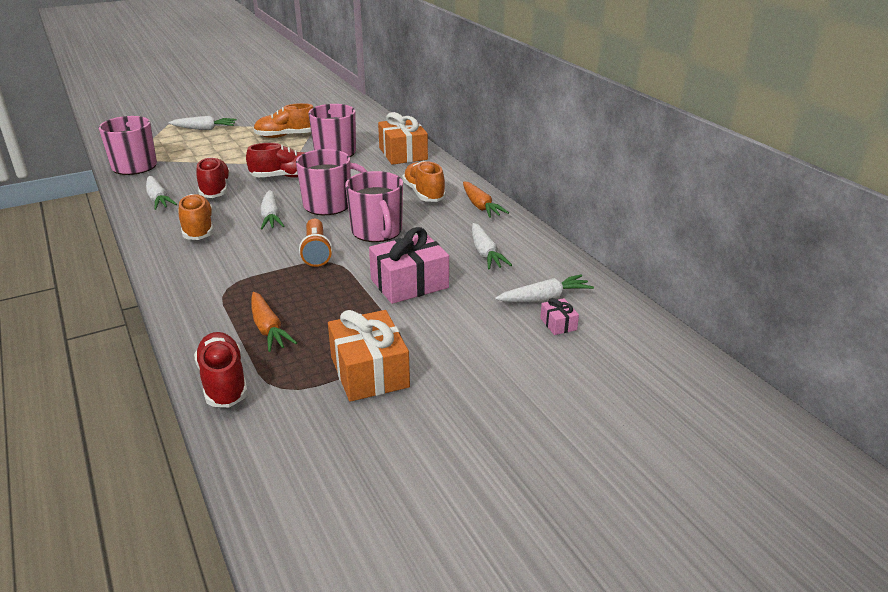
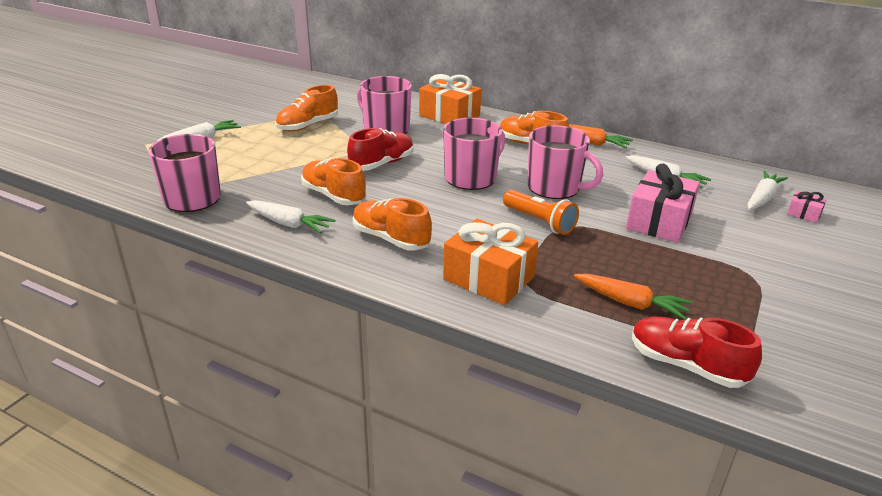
camera: 35 degrees left, 0 degrees up
(215, 189) = (333, 196): red shoe -> orange shoe
(271, 217) = (440, 204): white carrot -> none
(369, 372) = (766, 303): orange gift -> orange gift (488, 278)

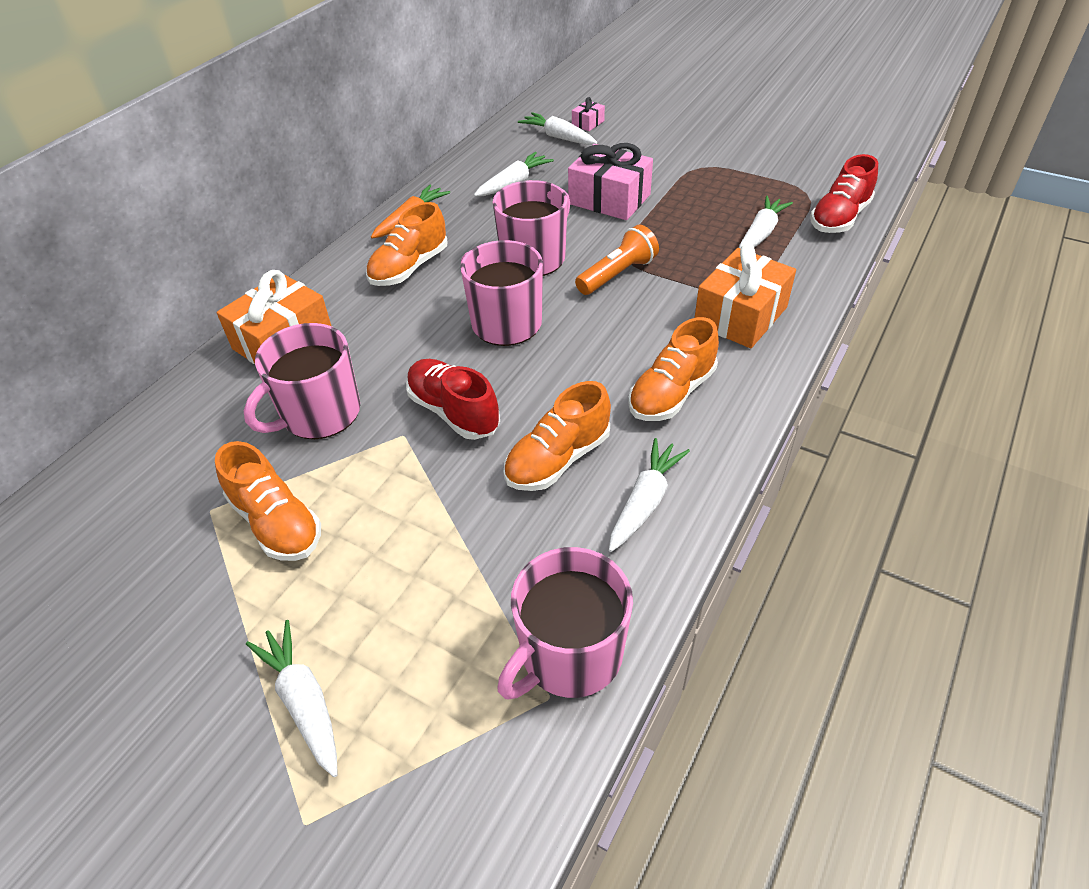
camera: 85 degrees left, 15 degrees up
(631, 303) = (761, 233): orange carrot -> white carrot

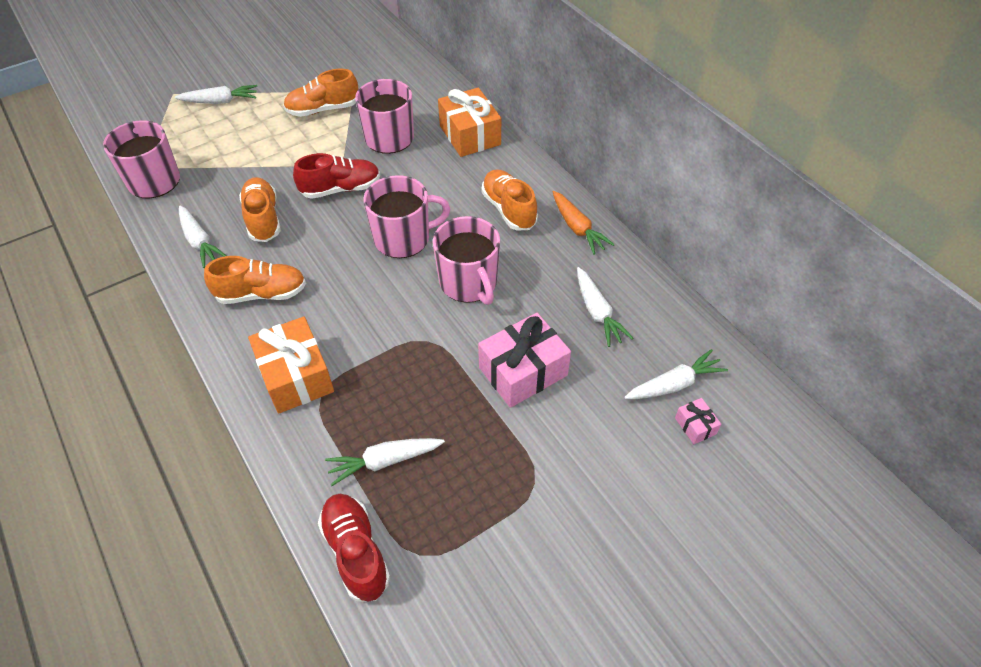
camera: 115 degrees right, 5 degrees up
(617, 274) = (407, 324): orange flashlight -> none
(671, 393) = (261, 293): orange shoe -> orange shoe turned 105 degrees clockwise
(761, 233) = (384, 461): white carrot -> white carrot turned 105 degrees clockwise

